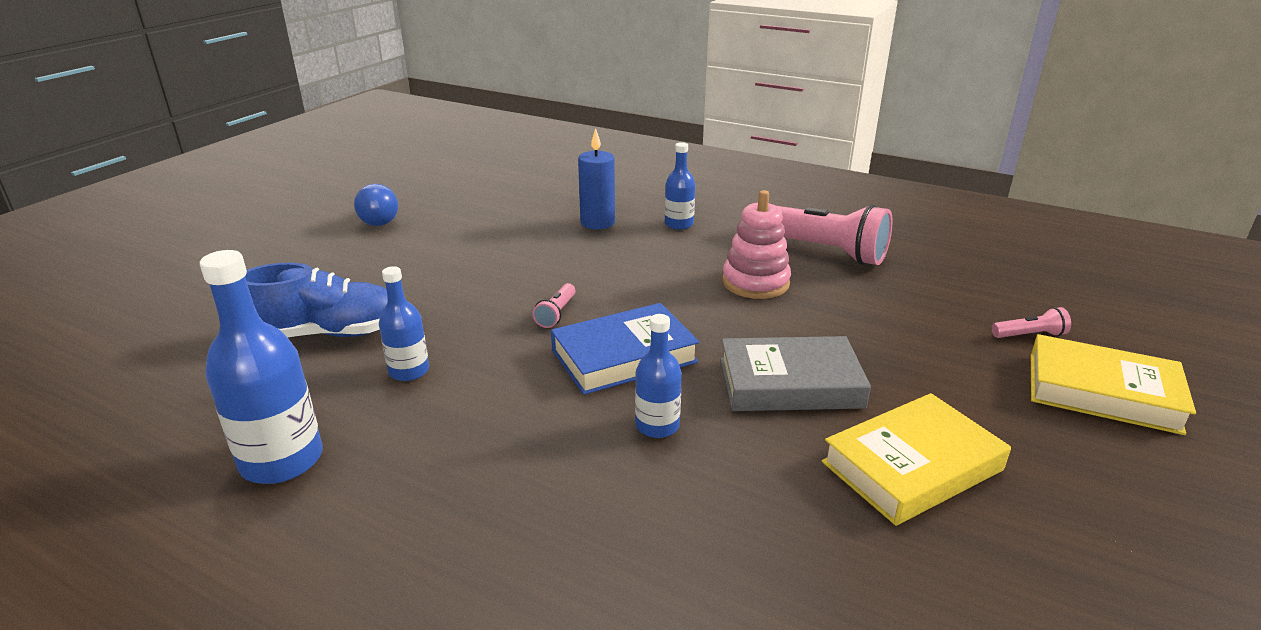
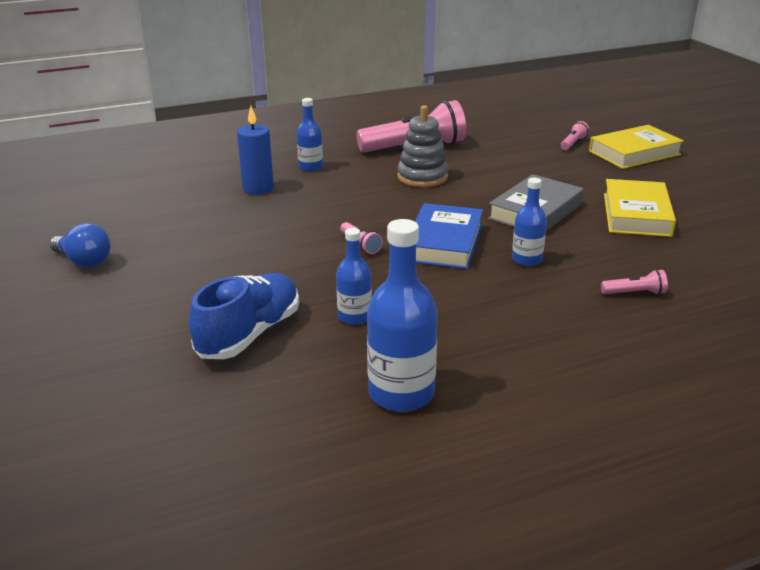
camera: 50 degrees left, 0 degrees up
(678, 550) = (634, 293): none -> pink flashlight
(755, 282) = (422, 177): pink stacking toy -> grey stacking toy

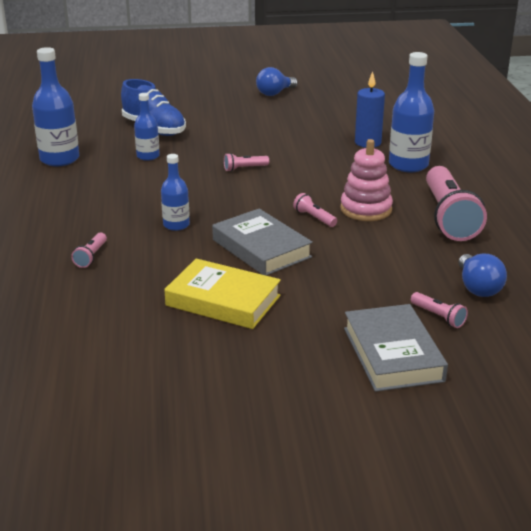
camera: 105 degrees right, 0 degrees up
(310, 167) = (408, 165): blue bottle -> blue bottle, size x1.70
(422, 177) = (366, 209): grey stacking toy -> pink stacking toy
(444, 243) = (227, 198): blue book -> none
(456, 196) = (314, 218): none -> pink flashlight
(521, 134) = (477, 288): none -> blue light bulb
(634, 153) = (392, 354): yellow book -> grey book

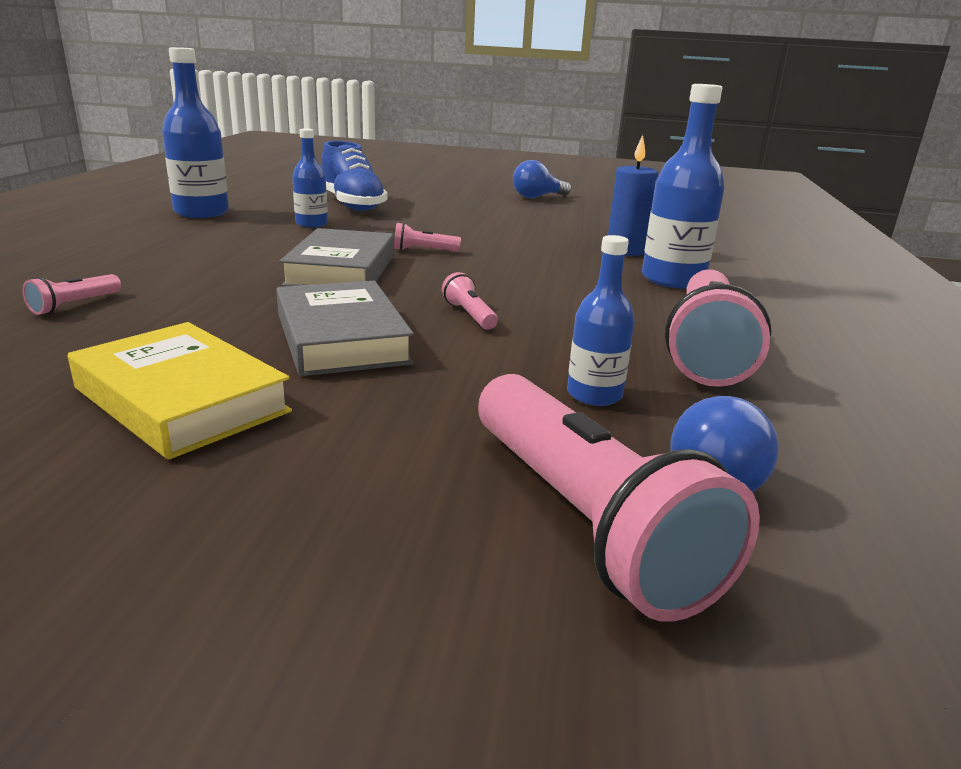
camera: 15 degrees right, 5 degrees down
(176, 225) = (250, 290): blue bottle -> blue bottle (594, 395)
(366, 209) = (564, 318): pink stacking toy -> none
(392, 354) = (409, 588): grey book -> grey book (341, 270)
(438, 316) = (584, 519): pink flashlight -> pink flashlight, size x2.39

